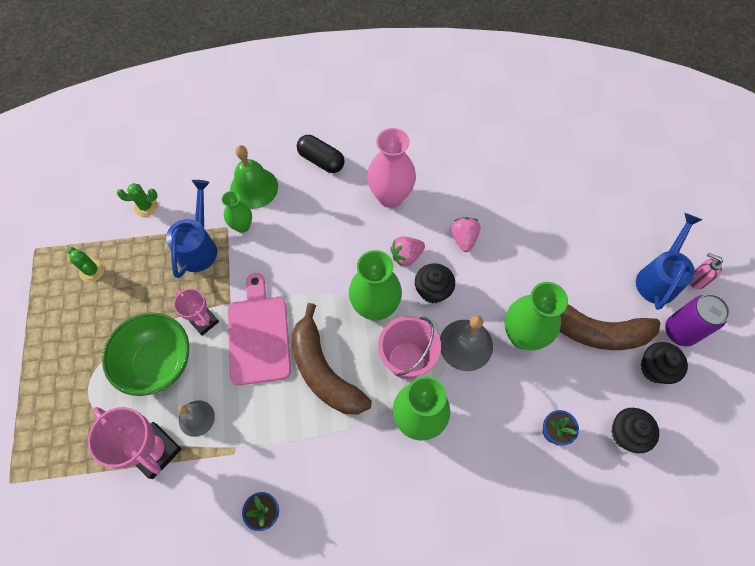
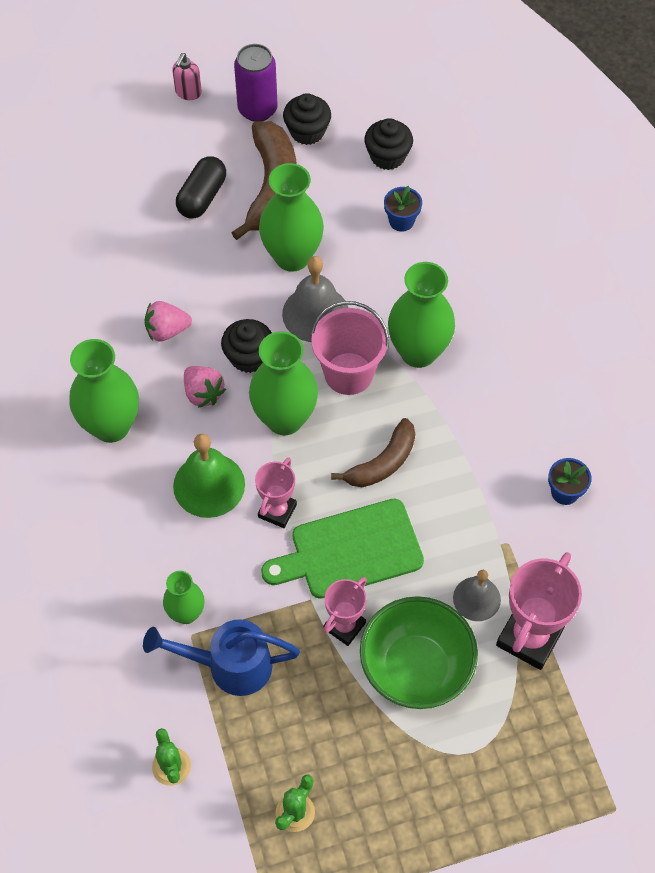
camera: 100 degrees left, 5 degrees down
(254, 188) = (117, 613): green bell -> green bell (209, 485)
(259, 335) = (350, 551): pink cutting board -> green cutting board
(302, 291) = (277, 511): none -> pink trophy
(321, 160) = (57, 528): black capsule -> black capsule (202, 197)
(324, 371) = (382, 463): brown banana -> brown banana, size x0.63
(390, 196) = (111, 426): pink vase -> green vase
(658, 278) = (192, 128): blue watering can -> none

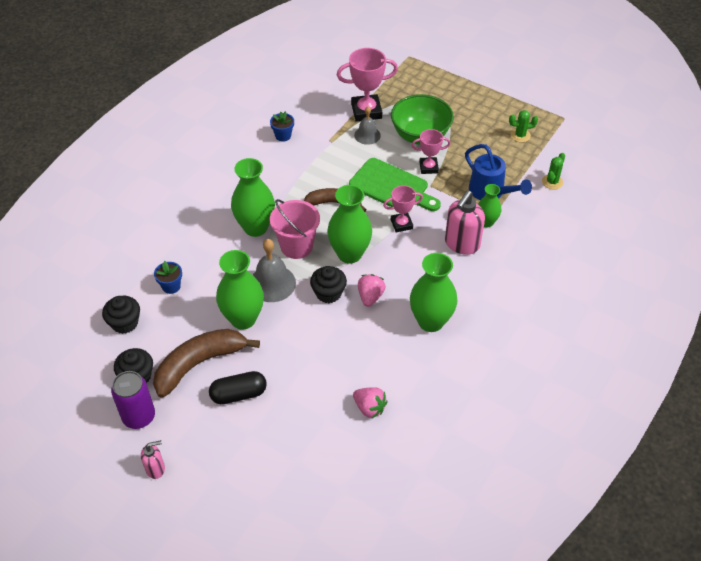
camera: 130 degrees left, 10 degrees down
(167, 330) = (349, 341): pink strawberry -> pink strawberry (369, 408)
(181, 552) = (461, 244): none -> pink soap dispenser
(209, 485) = (417, 258): green bell -> none

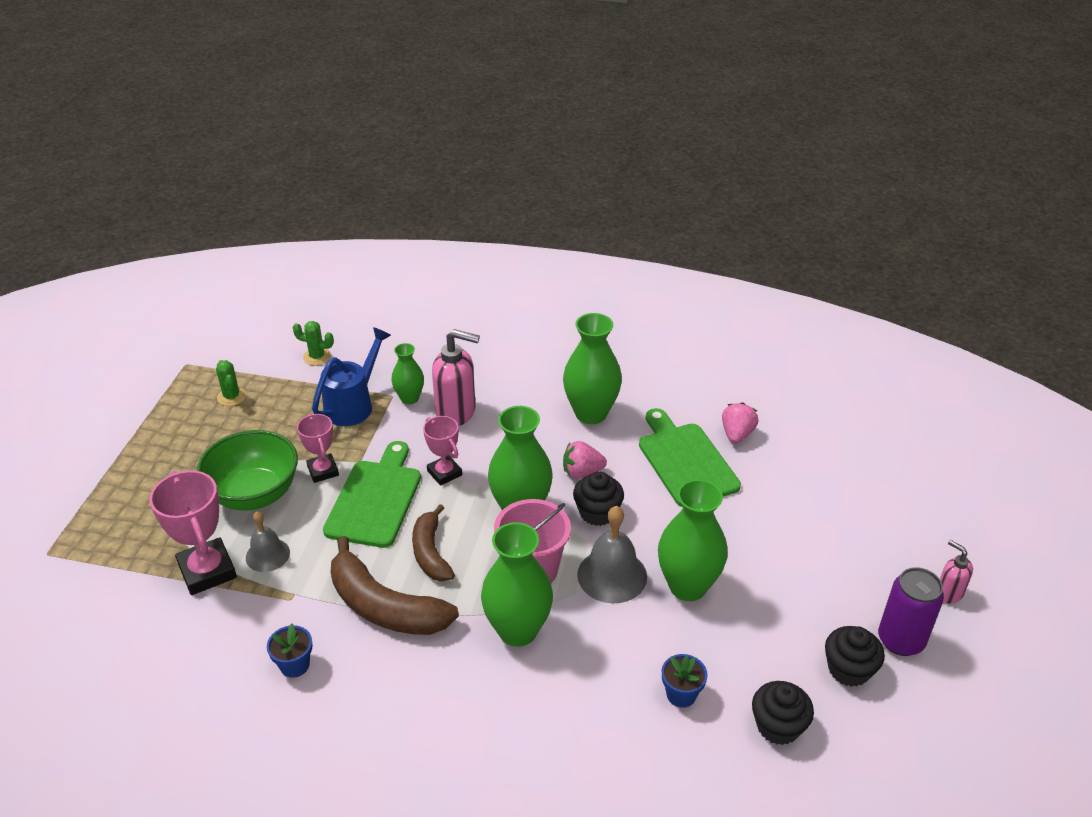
camera: 110 degrees left, 10 degrees down
(199, 364) = (784, 607): brown banana -> brown banana (384, 606)
(239, 394) = (798, 551): black capsule -> none
(355, 362) = (685, 461): none -> green cutting board

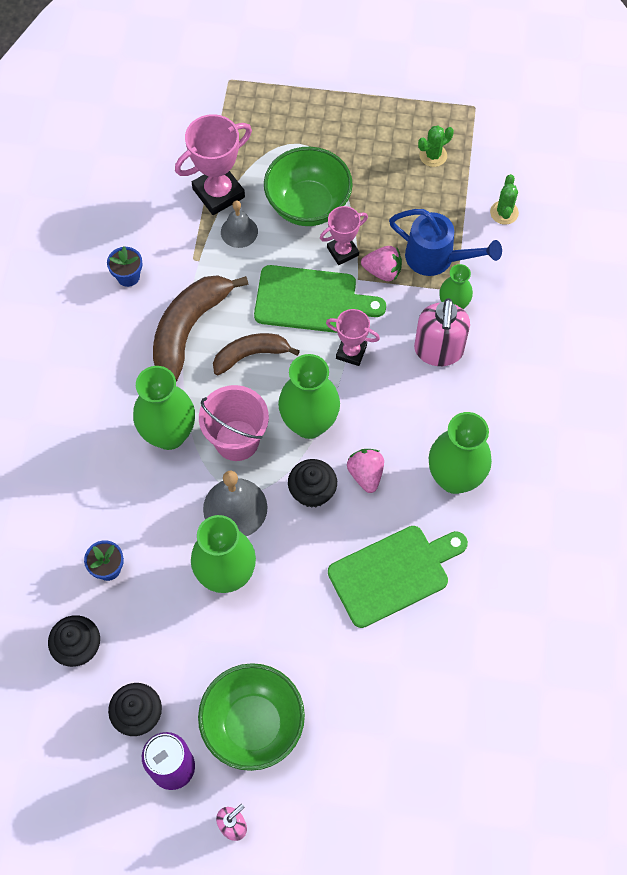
camera: 85 degrees right, 25 degrees up
(444, 473) = (351, 352): pink trophy -> pink trophy turned 60 degrees clockwise
(737, 434) = (441, 628): pink strawberry -> pink strawberry (382, 271)
(845, 572) = (253, 724): none -> green bowl

